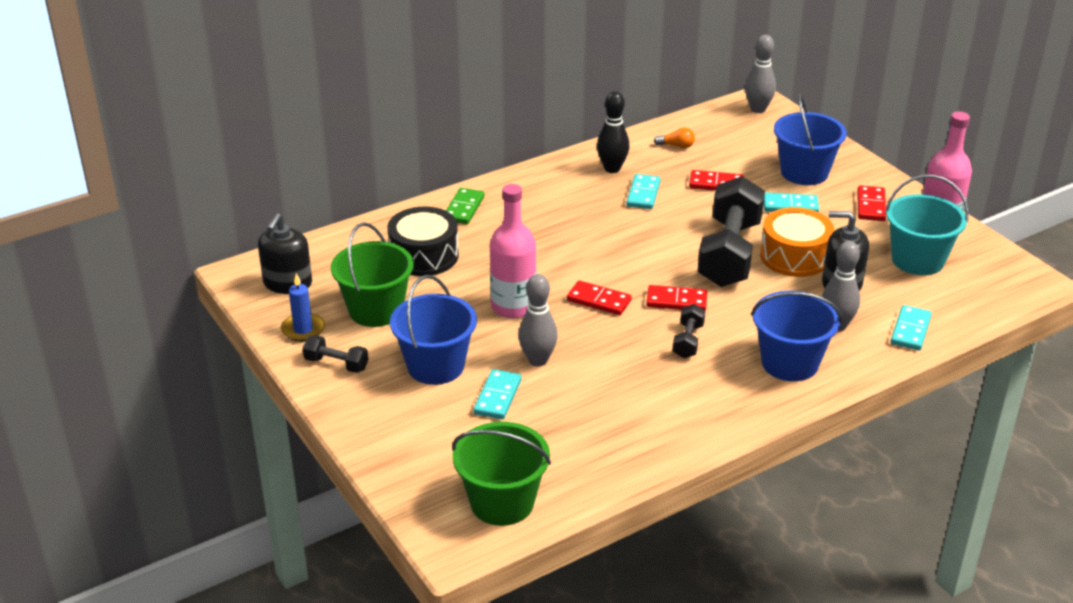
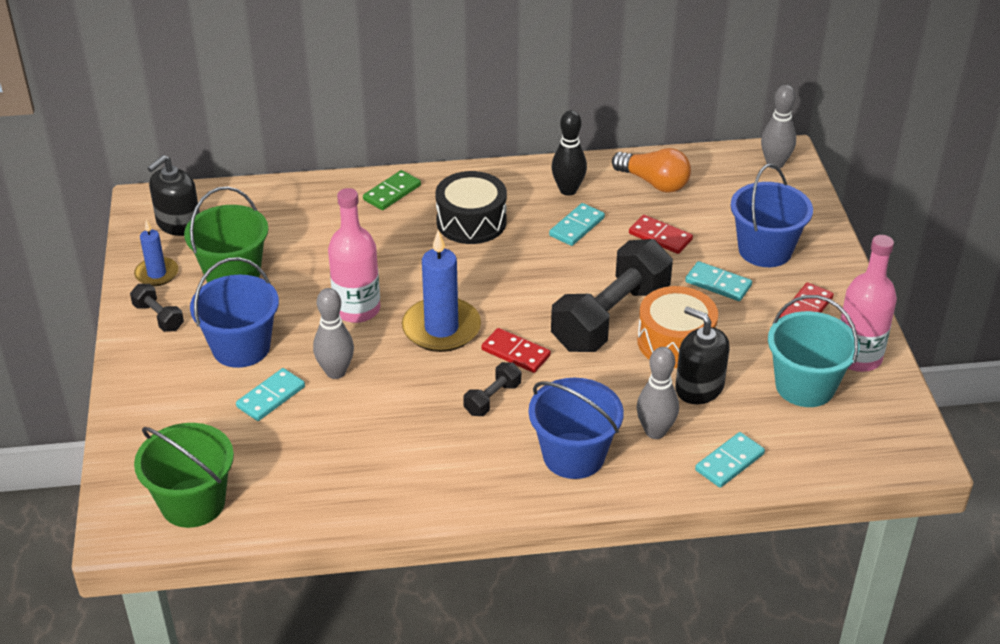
camera: 25 degrees right, 5 degrees up
(424, 255) = (317, 231): black drum -> black drum (471, 221)
(599, 300) = (441, 328): red domino -> blue candle
(676, 146) = (654, 183): orange light bulb -> orange light bulb, size x1.91

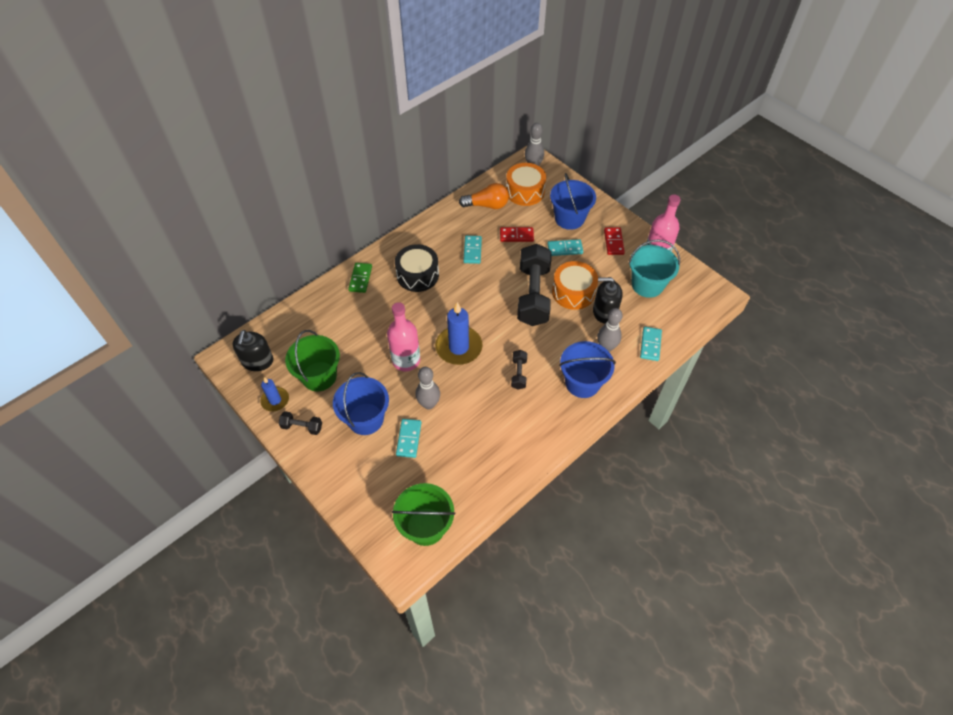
camera: 35 degrees left, 15 degrees up
(516, 353) = (506, 341): red domino -> none
(568, 190) = (449, 231): black bowling pin -> none
(729, 189) = (525, 191): none -> orange drum

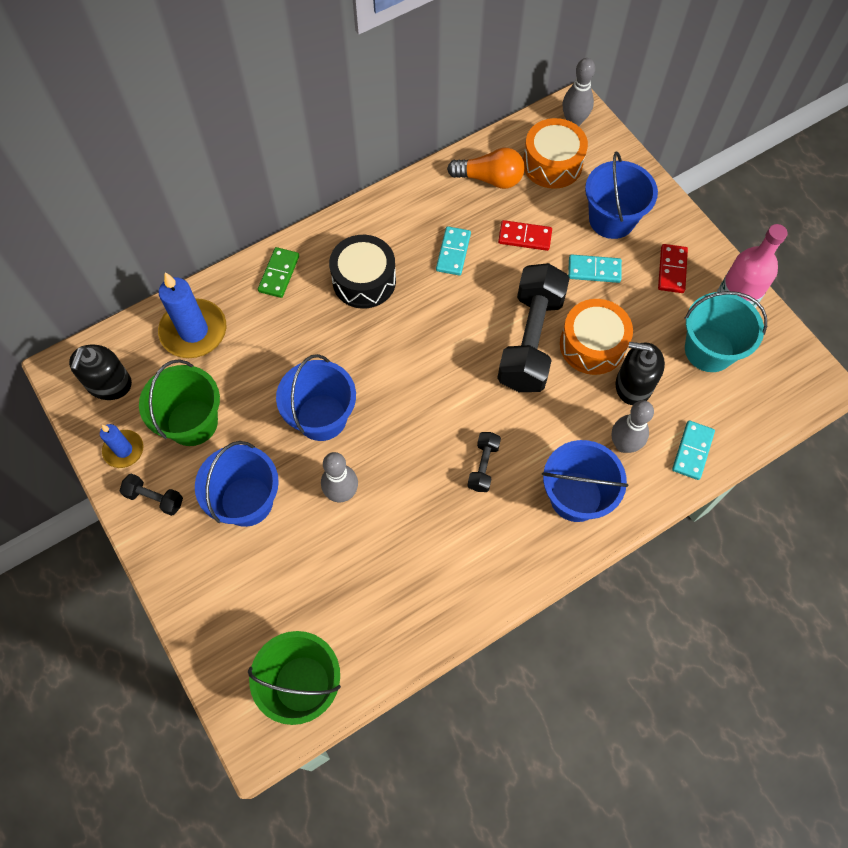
camera: 10 degrees right, 10 degrees up
(406, 360) = (321, 417): pink bottle -> blue bucket
(409, 439) = (303, 543): turquoise domino -> none
(459, 347) = (402, 409): blue candle -> blue candle (194, 331)

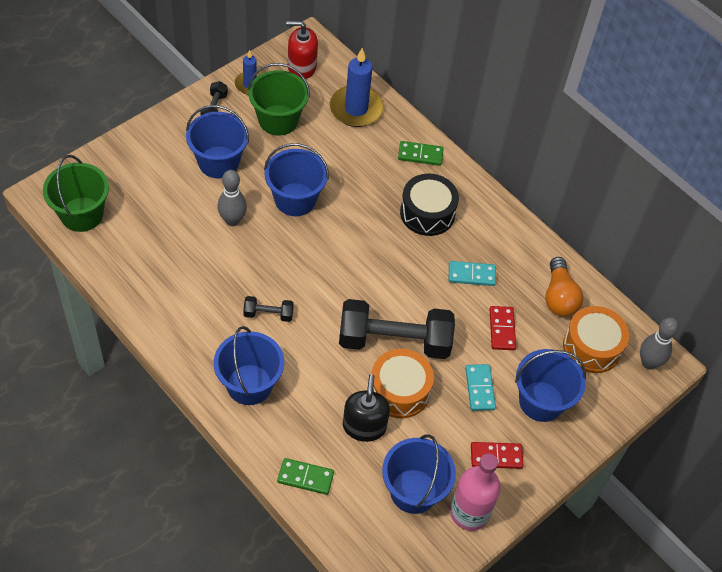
camera: 75 degrees right, 10 degrees down
(109, 384) = (302, 67): black soap dispenser -> red soap dispenser
(623, 444) = (303, 420): grey bowling pin -> none
(692, 451) = (305, 477): turquoise domino -> green domino
(709, 350) = (413, 491): turquoise bucket -> blue bucket

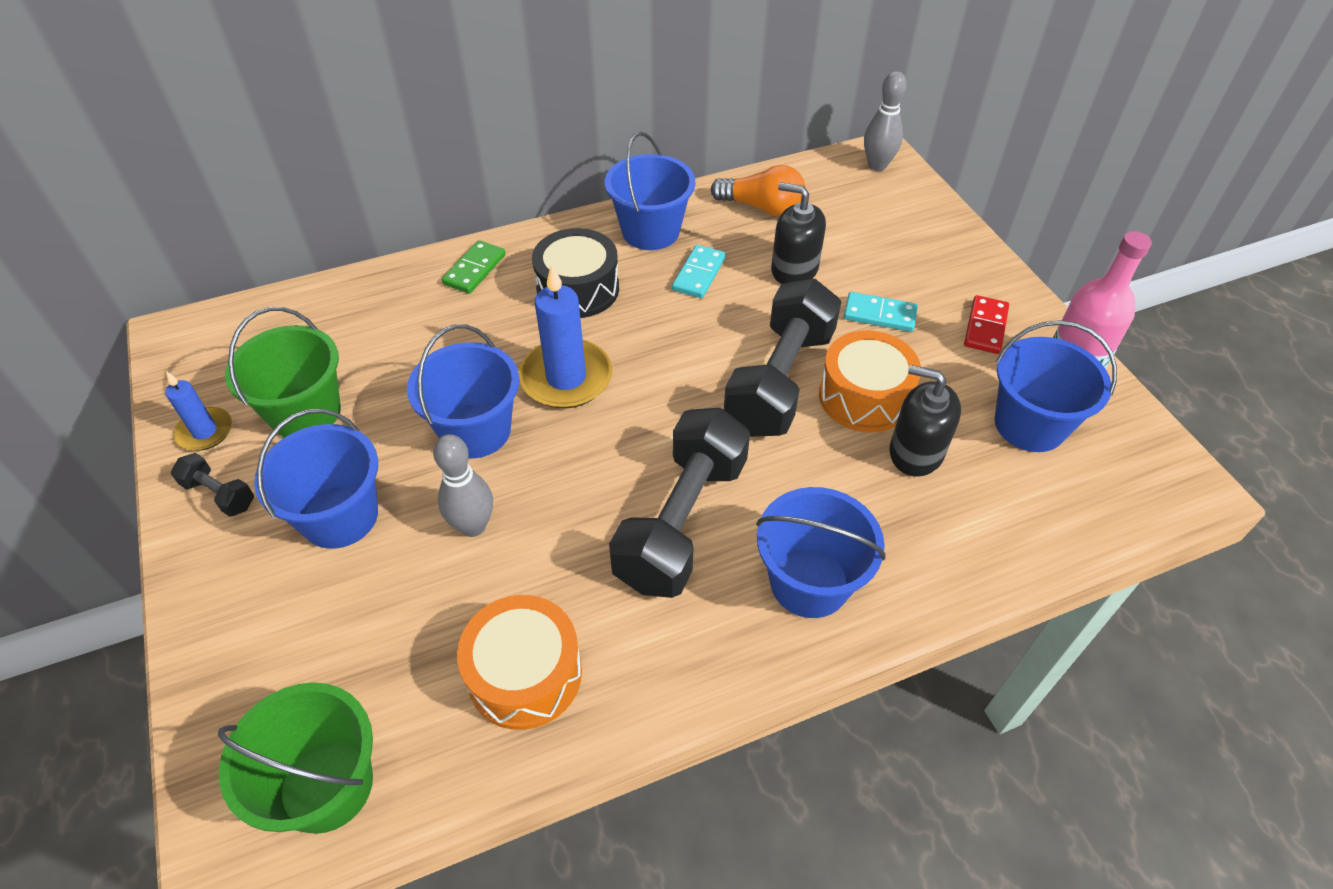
camera: 65 degrees left, 5 degrees down
(268, 314) = (681, 522): black dumbbell -> black dumbbell, size x2.27
(302, 67) = (220, 356): red soap dispenser -> none
(305, 477) = (994, 548): green domino -> none
(356, 109) = (348, 314): blue candle -> blue candle (566, 378)
(502, 329) = (794, 269): red domino -> black soap dispenser
(541, 401) = (911, 264): blue bucket -> blue bucket (650, 231)
(592, 347) = (843, 202): orange drum -> orange drum (525, 674)

